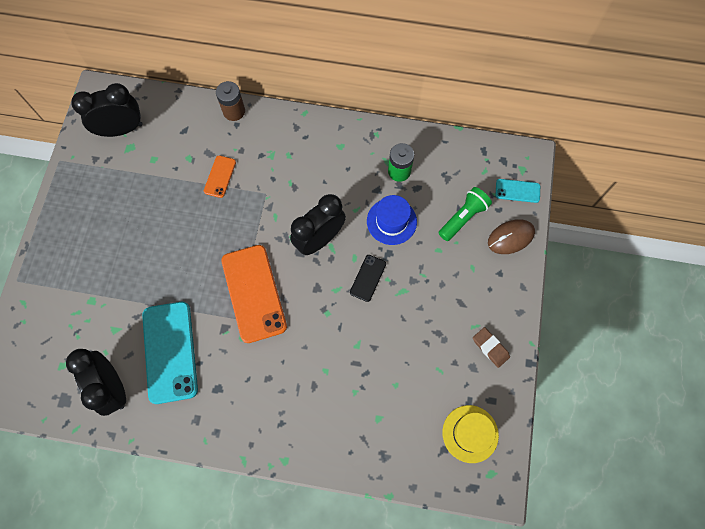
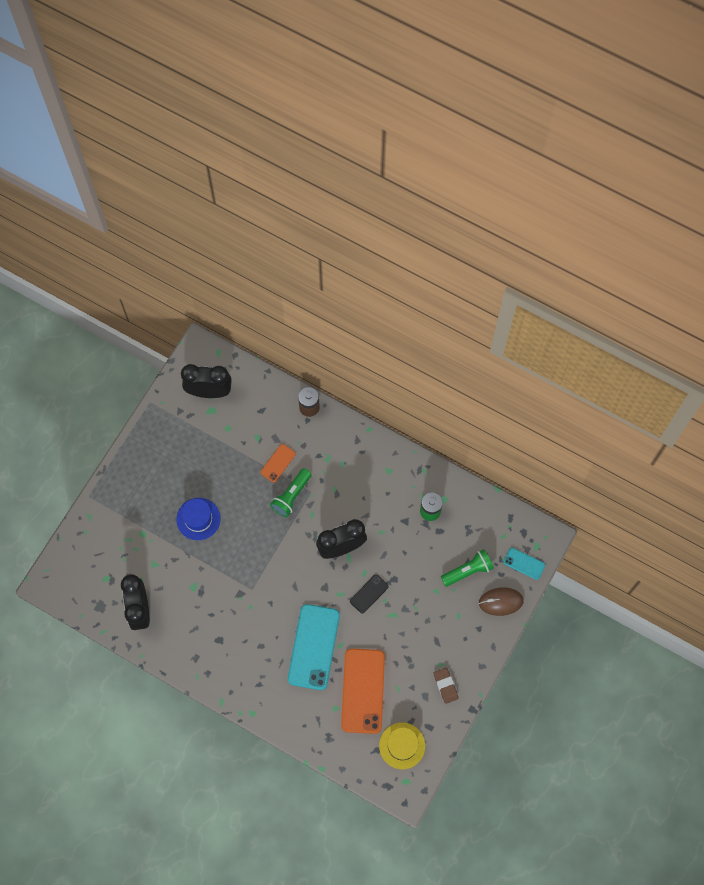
camera: 20 degrees right, 0 degrees up
(170, 352) = (191, 597): turquoise phone -> turquoise phone (313, 647)
(246, 205) = (291, 496): none -> green flashlight
(254, 293) = (272, 573): orange phone -> orange phone (363, 691)
(391, 221) = (407, 552): blue hat -> blue hat (198, 519)

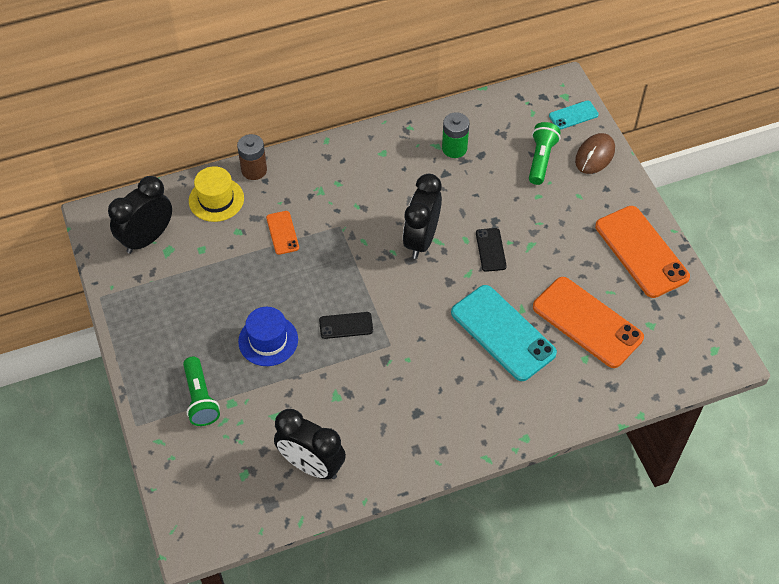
camera: 50 degrees left, 15 degrees down
(244, 553) = (346, 325): none -> black phone
(291, 496) = (327, 244): green flashlight -> green flashlight (200, 398)
(402, 745) = (673, 328): yellow hat -> yellow hat (216, 199)
(445, 686) = (641, 252): brown eraser -> orange phone

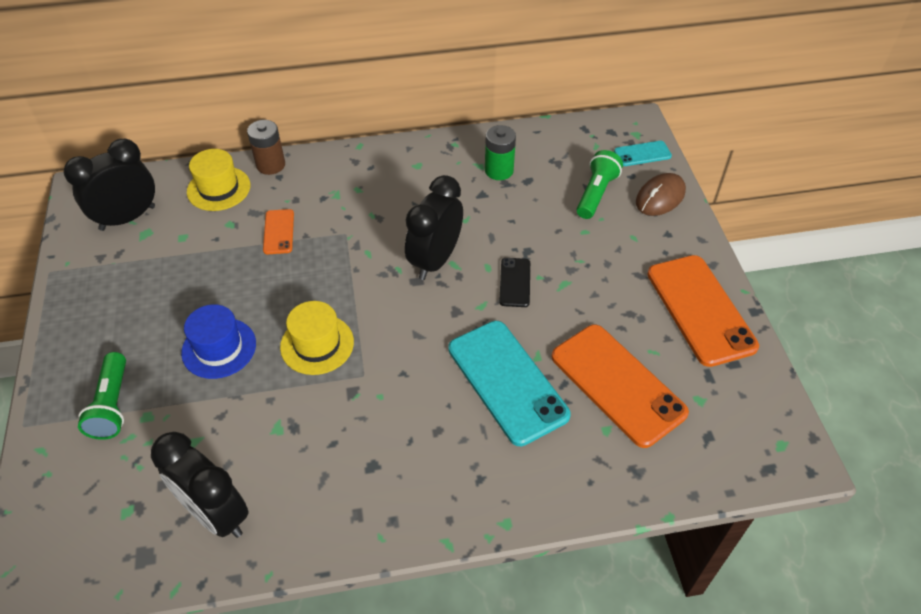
camera: 10 degrees right, 5 degrees down
(346, 325) = (317, 344): black phone -> yellow hat

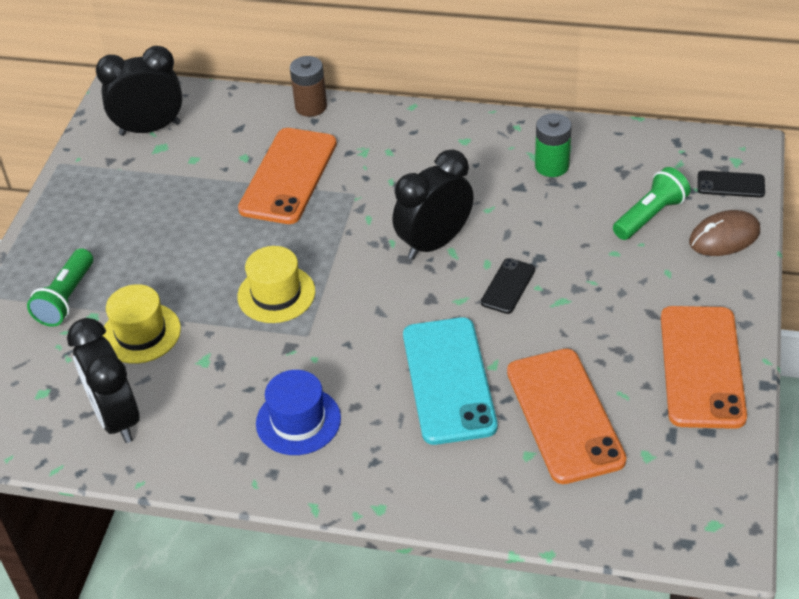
camera: 25 degrees right, 5 degrees down
(218, 188) = (249, 119): yellow hat -> yellow hat (141, 333)
(219, 348) = (182, 273): blue hat -> blue hat (298, 421)
(278, 232) = (288, 176): orange phone -> orange phone, size x2.06
(642, 154) = (730, 184): turquoise phone -> black phone

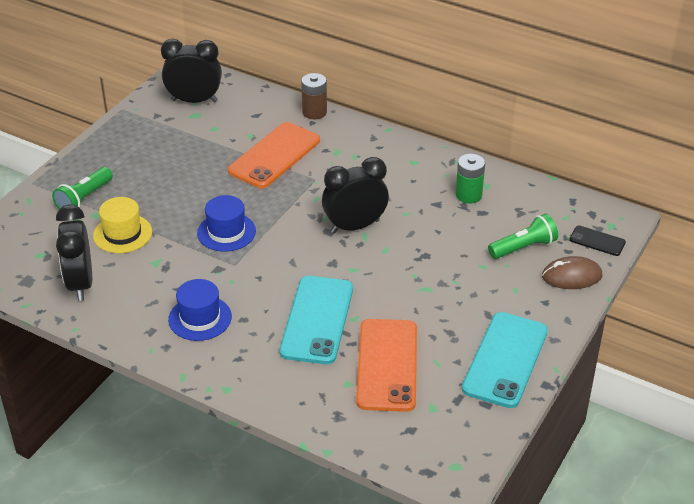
camera: 15 degrees right, 5 degrees down
(276, 294) = (226, 232): yellow hat -> blue hat
(508, 286) = (392, 269): black phone -> none
(701, 366) = (505, 360): orange phone -> turquoise phone

